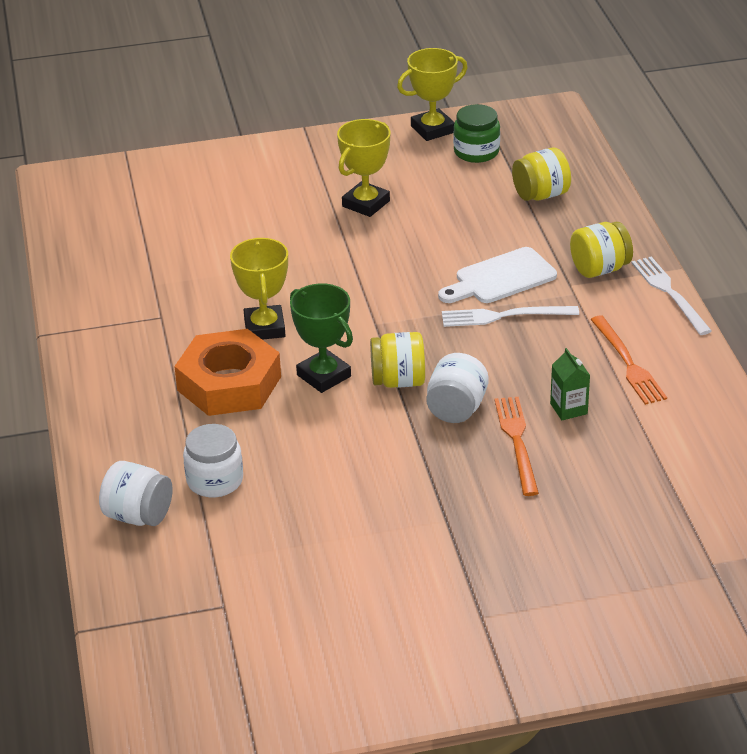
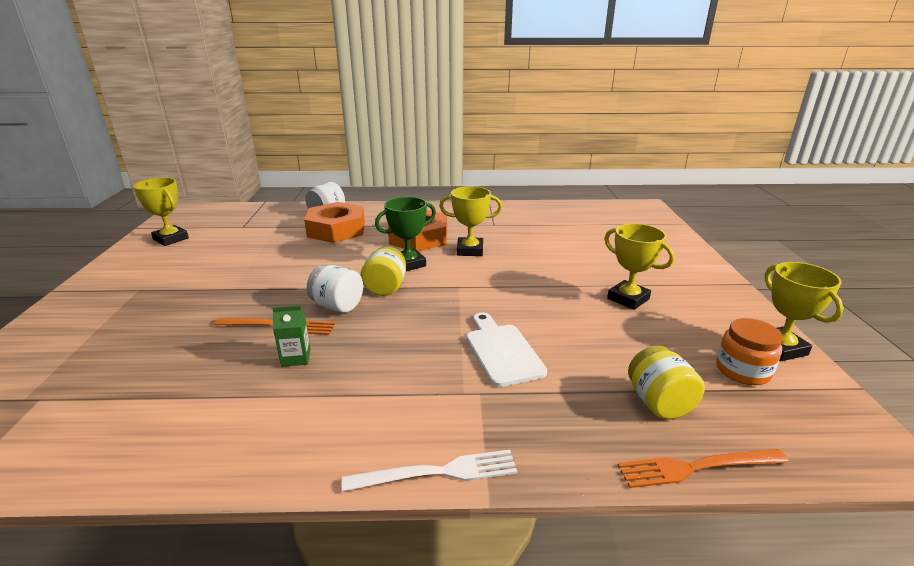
camera: 100 degrees right, 10 degrees down
(215, 480) = (336, 230): white jar -> orange nut
(299, 678) = (171, 239): none -> yellow trophy
(476, 152) = (742, 370): green jar -> orange jar
(504, 316) = (443, 344): white fork -> none
(599, 269) = (502, 421): yellow jar -> none
(628, 363) = (332, 407): orange fork -> orange fork (696, 467)

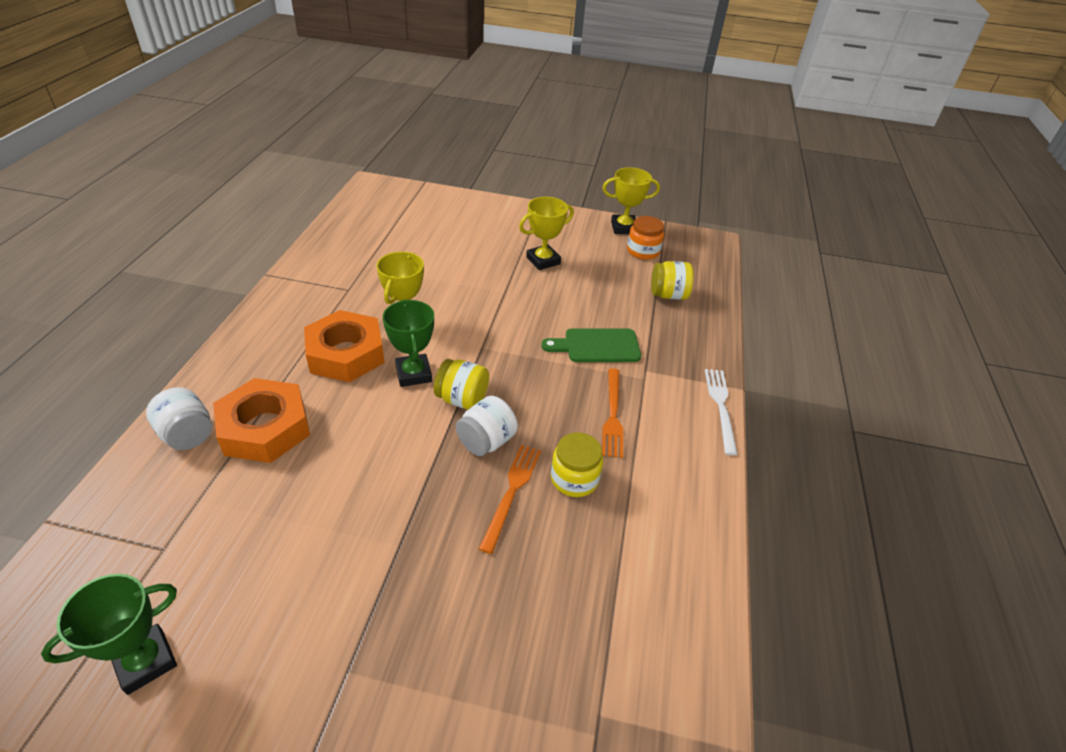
camera: 80 degrees left, 15 degrees up
(171, 239) = (145, 661): yellow trophy -> green trophy
(296, 358) = (574, 478): green carton -> yellow jar
(502, 351) = (597, 346): white cutting board -> green cutting board
(696, 467) = (721, 303): orange fork -> orange fork (612, 415)

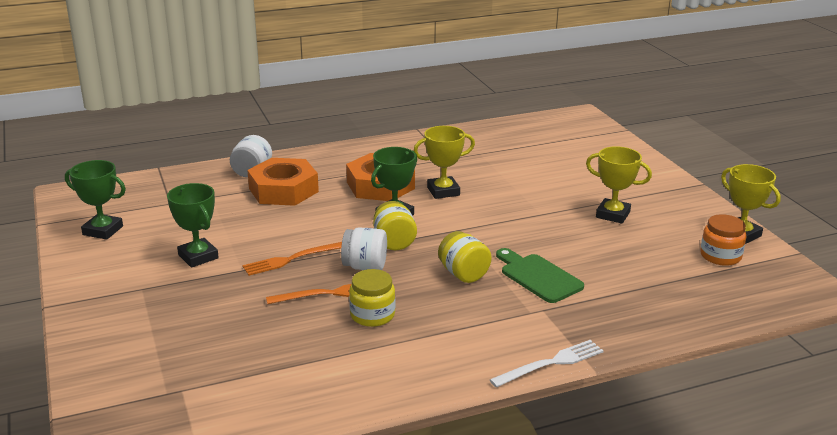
camera: 60 degrees right, 15 degrees down
(329, 575) = (198, 257): none -> green trophy
(612, 415) = (463, 310): orange fork -> orange fork (292, 259)
(668, 295) = (673, 290): yellow jar -> yellow jar (463, 274)

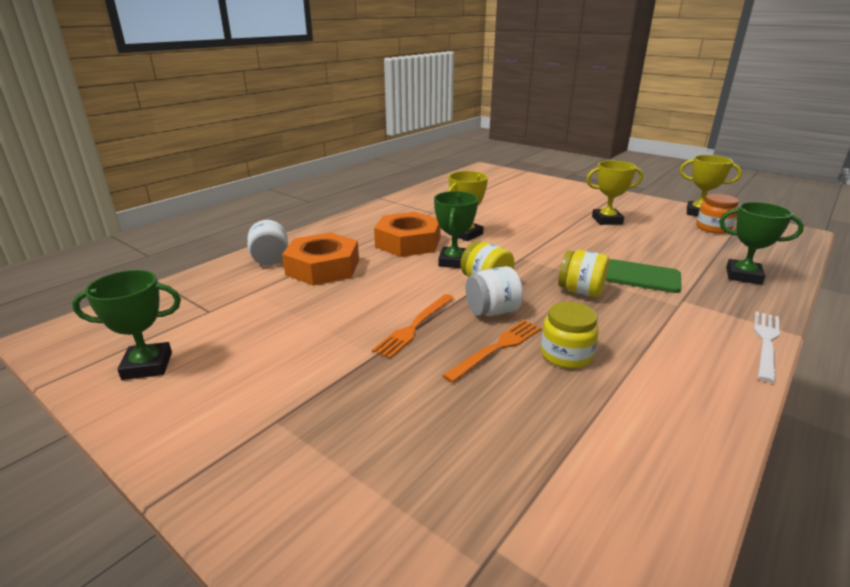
camera: 30 degrees left, 0 degrees up
(198, 257) = (307, 357): green trophy -> green trophy (743, 276)

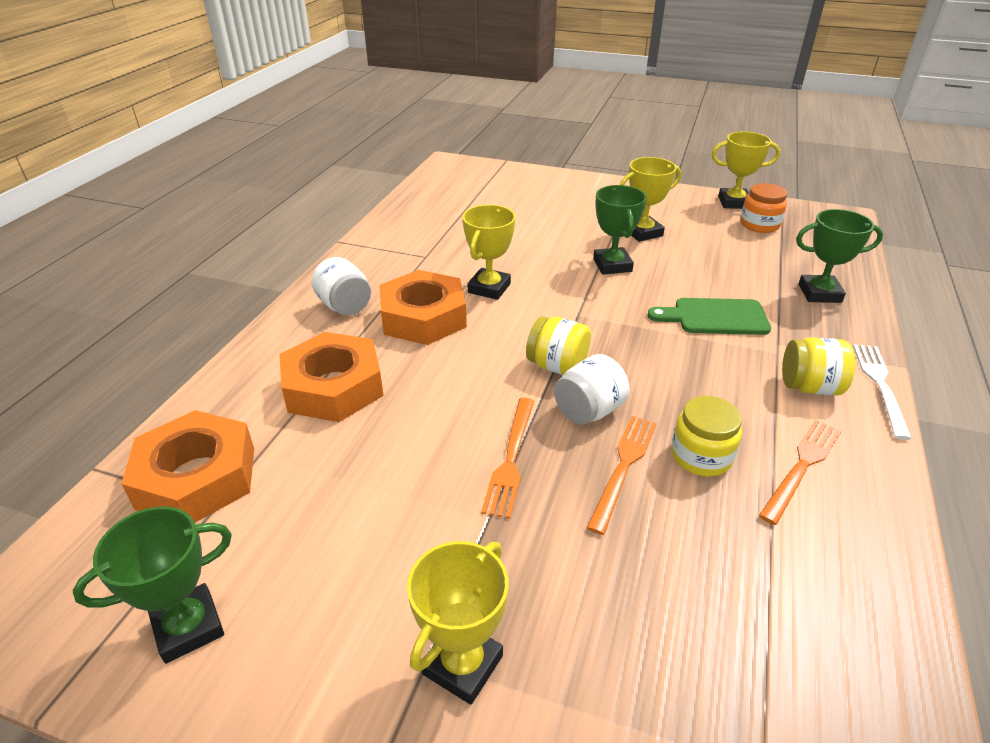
camera: 20 degrees left, 10 degrees up
(208, 295) = (197, 477): none -> orange nut
(270, 260) = (249, 390): white jar -> white jar (345, 306)
(297, 430) = (462, 664): none -> yellow trophy
(454, 261) = (500, 339): green trophy -> green trophy (612, 265)
(580, 291) = (669, 355): yellow jar -> yellow jar (809, 387)
(653, 379) = (802, 467): none -> orange fork

